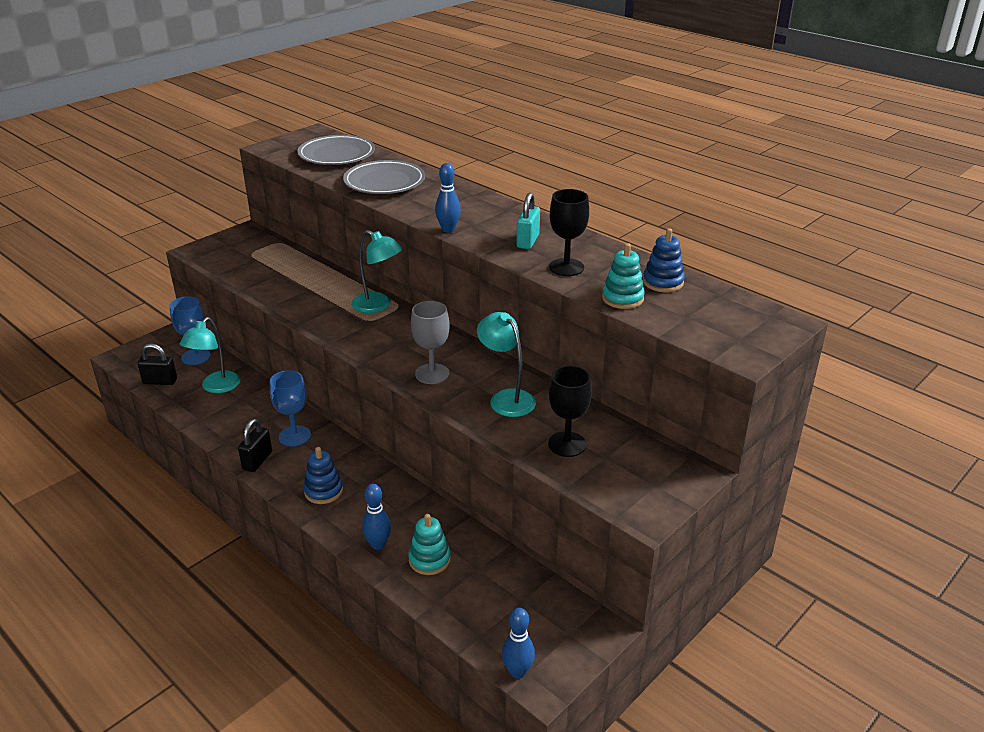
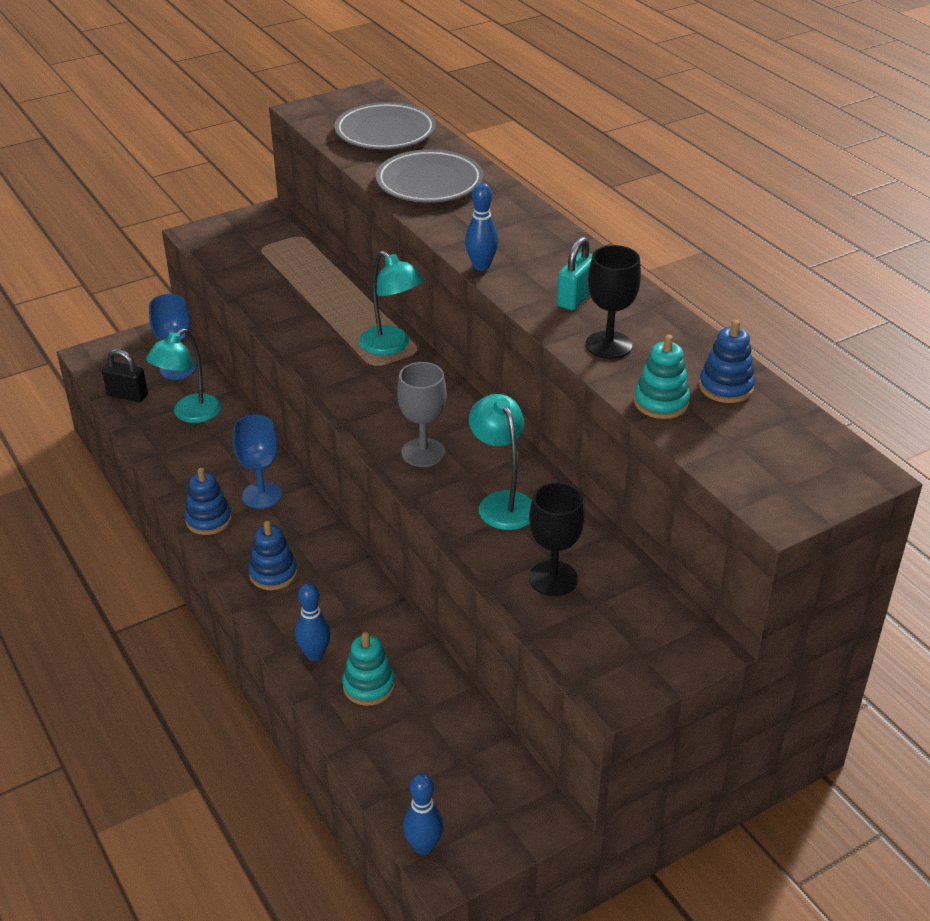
camera: 15 degrees right, 5 degrees up
(257, 461) = (208, 520): black padlock -> blue stacking toy

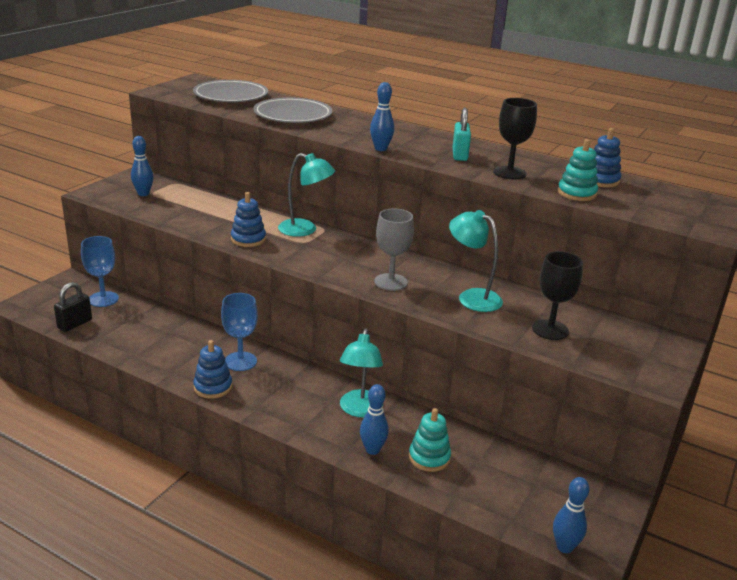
camera: 30 degrees left, 10 degrees down
(127, 395) = (75, 324): black padlock -> black padlock turned 45 degrees counterclockwise
(190, 414) = (138, 325): turquoise lamp -> turquoise lamp (359, 410)
(251, 246) = (143, 194): none -> blue bowling pin
(273, 573) = (294, 408): blue stacking toy -> blue stacking toy (248, 239)

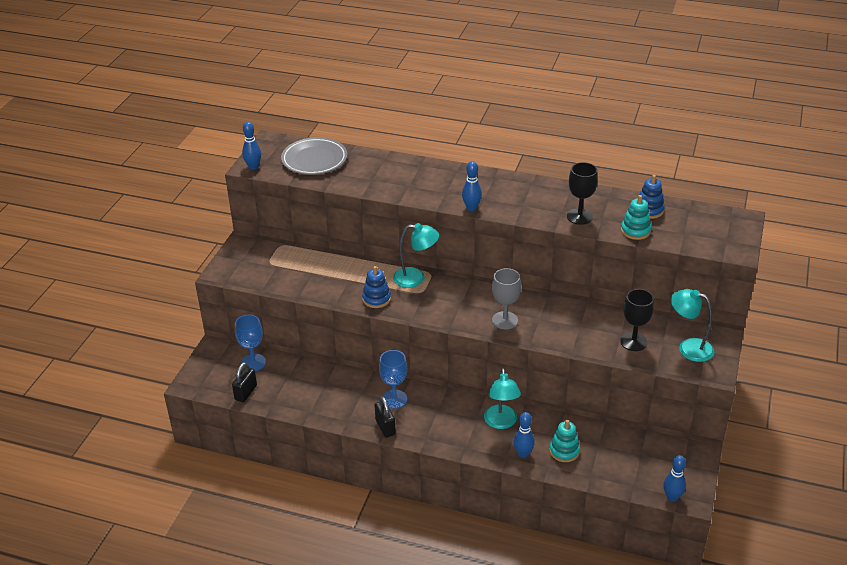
camera: 10 degrees left, 10 degrees up
(143, 194) = (263, 265): blue bowling pin -> blue bowling pin (253, 167)
(213, 387) = (385, 427): blue stacking toy -> black padlock
(293, 115) = (380, 177): grey plate -> none
(460, 155) = (535, 202): turquoise padlock -> none
(472, 297) = (569, 322): turquoise lamp -> turquoise lamp (688, 348)

